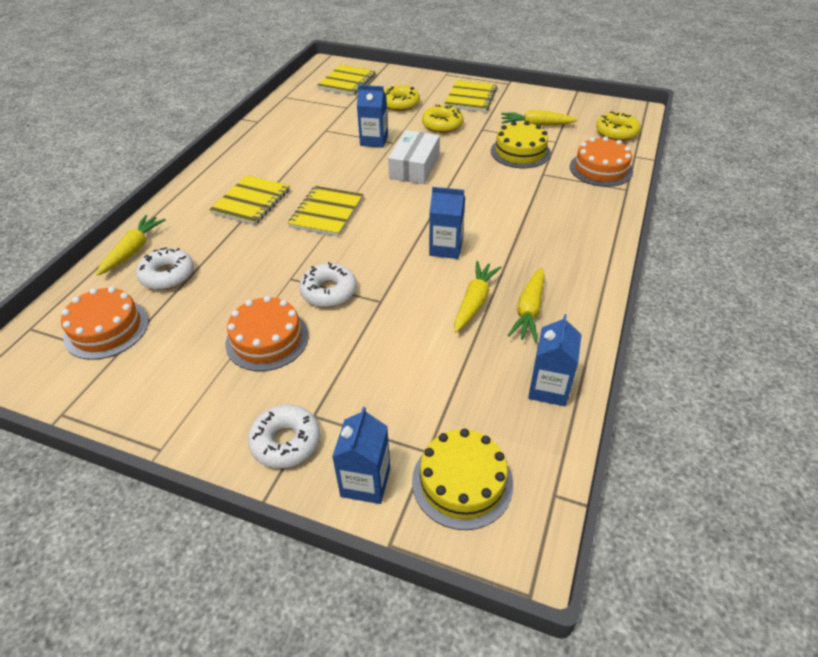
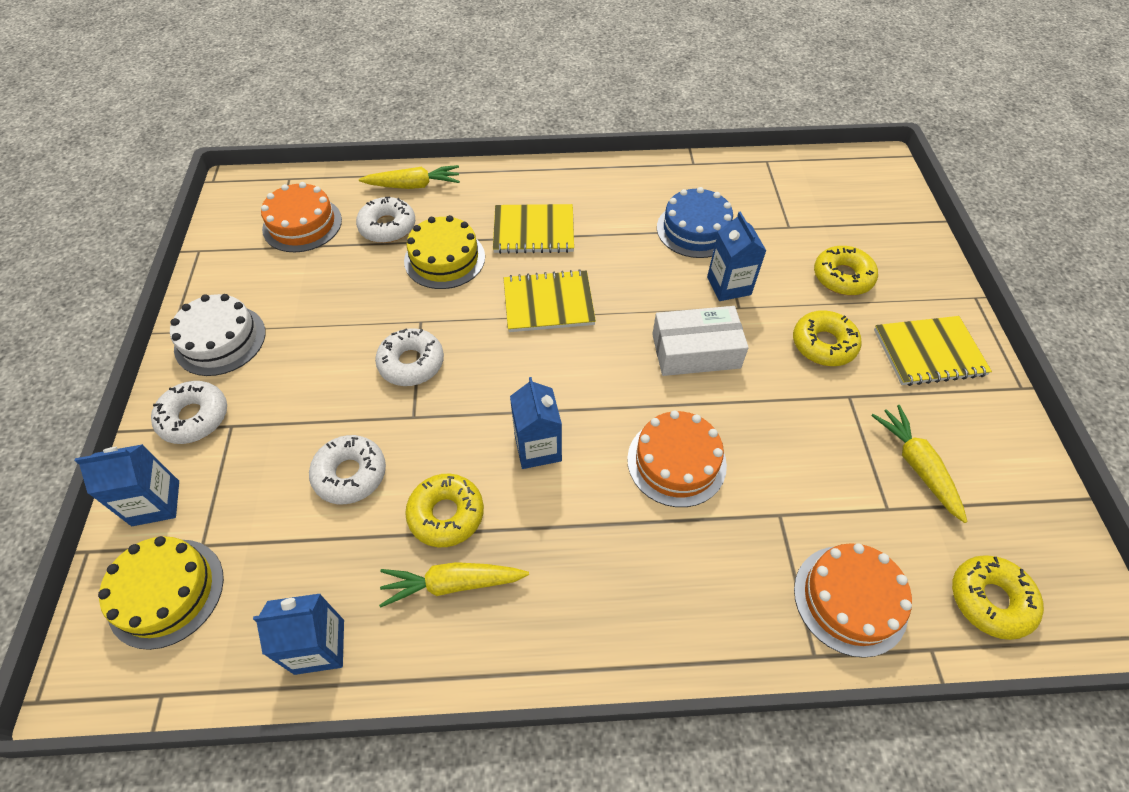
camera: 65 degrees right, 10 degrees up
(204, 410) = (220, 340): none -> white cake
(267, 339) = (323, 343): orange cake -> orange cake (676, 462)
(317, 138) = (695, 229): none -> blue cake
(347, 82) = (853, 201): yellow notebook -> none
(411, 346) = (350, 474): none -> white donut
(474, 302) = (446, 514): yellow carrot -> yellow donut
(520, 152) = (820, 466): yellow cake -> yellow cake (444, 259)

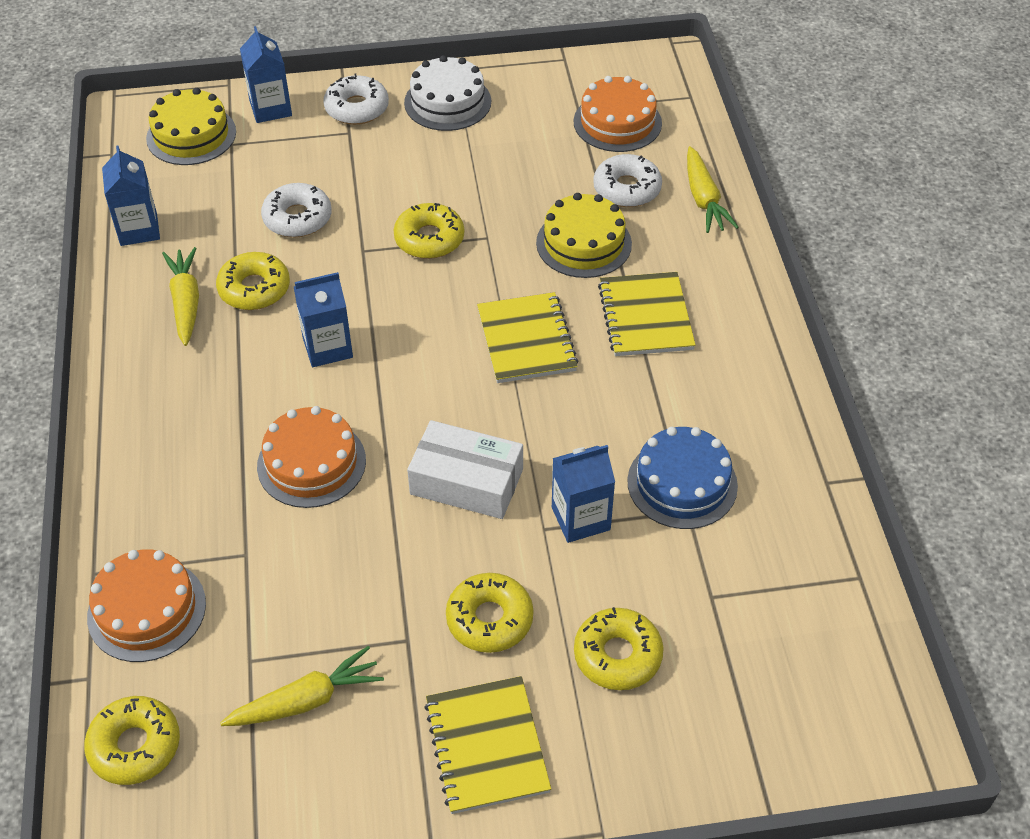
camera: 85 degrees right, 5 degrees down
(411, 363) = (429, 239): white donut -> yellow donut
(695, 351) = (466, 481): white box -> white box turned 60 degrees counterclockwise

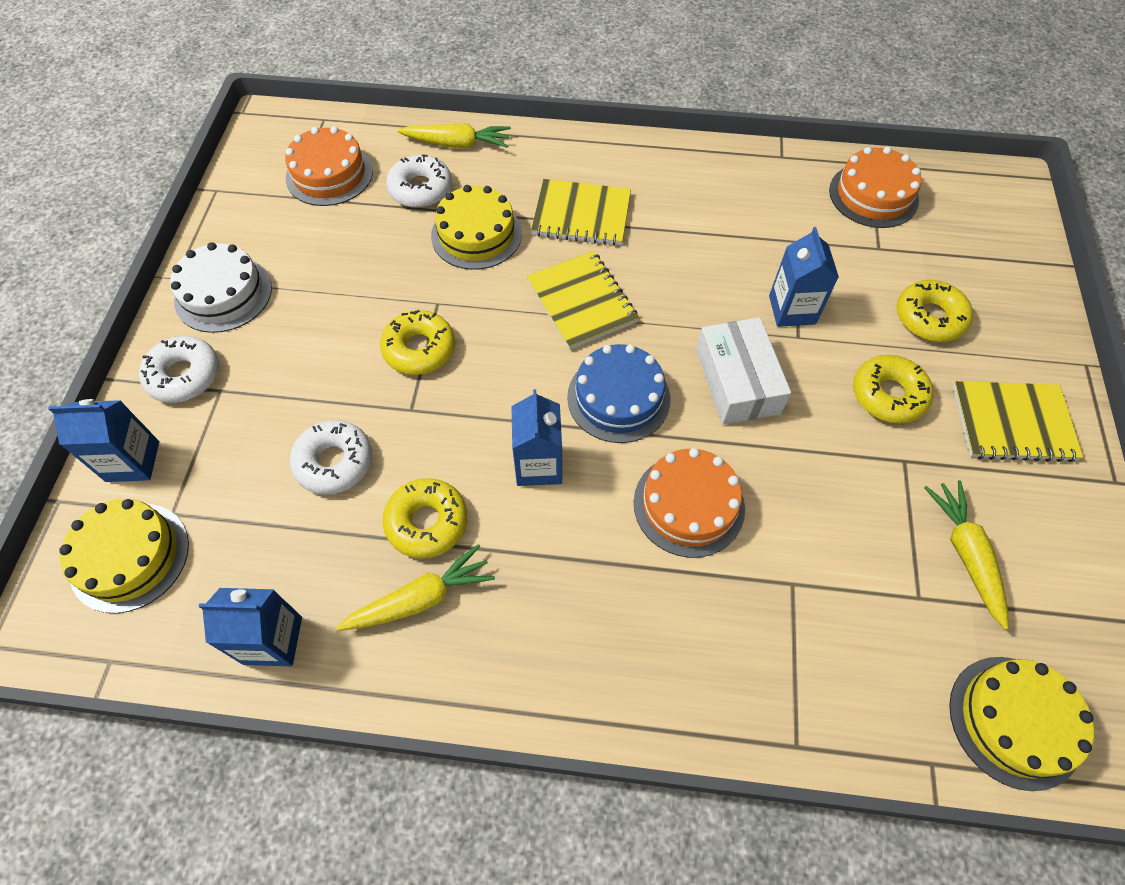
camera: 75 degrees left, 10 degrees up
(135, 746) = (1014, 721): yellow donut -> yellow cake
(147, 610) = (851, 692): orange cake -> orange cake (873, 195)
(186, 302) = (420, 599): yellow carrot -> yellow carrot turned 150 degrees clockwise
(466, 481) = (737, 381): white box -> white box turned 45 degrees counterclockwise
(526, 340) = (581, 302): yellow notebook -> yellow notebook turned 60 degrees clockwise
(682, 483) = (767, 237): blue cake -> blue cake (618, 398)

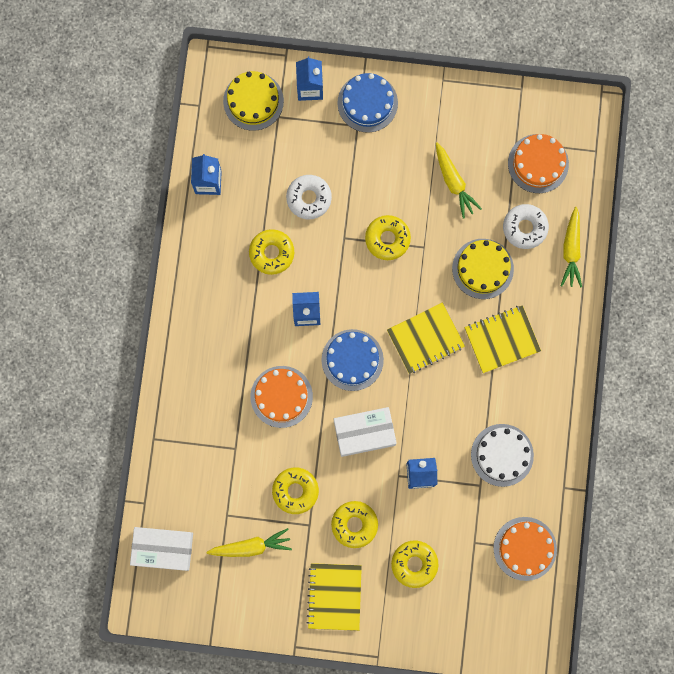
camera: 90 degrees right, 20 degrees up
(184, 375) = (367, 103): white donut -> blue cake
(223, 294) = (429, 113): white cake -> white cake (502, 455)
(420, 599) = (229, 253): yellow carrot -> yellow carrot (453, 182)
(581, 215) = (502, 339): yellow notebook -> yellow notebook turned 60 degrees clockwise
(851, 482) = (295, 491): none -> yellow donut
(1014, 721) = (163, 549): yellow cake -> white box

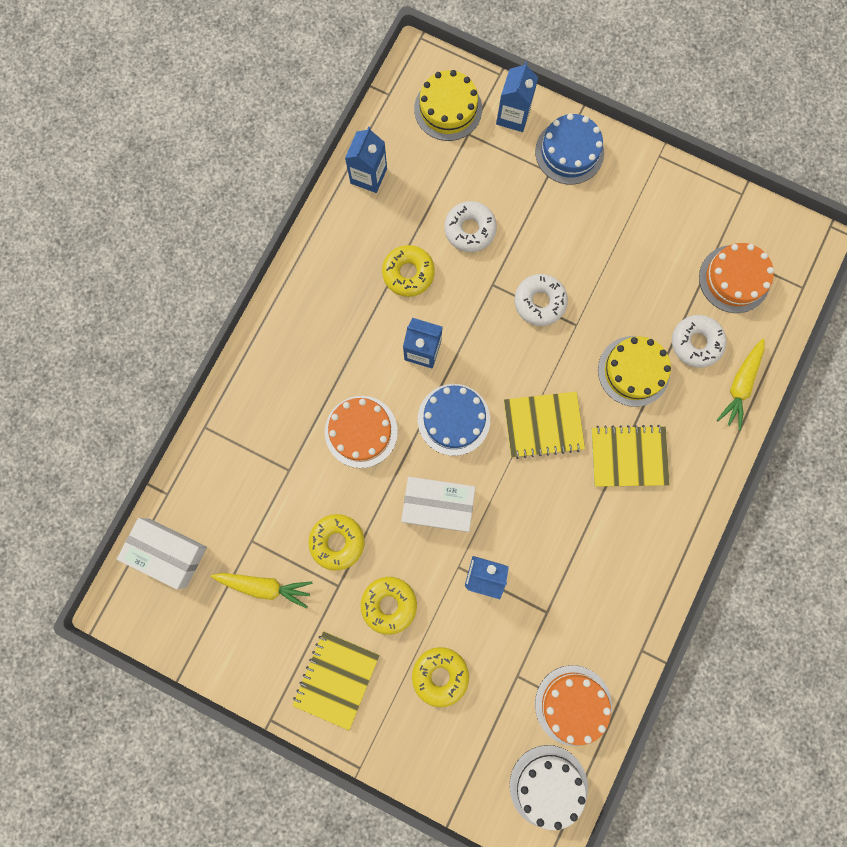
camera: 20 degrees right, 0 degrees up
(387, 239) = (539, 302): yellow donut -> white donut
(453, 182) = (634, 267): yellow carrot -> none
(502, 455) = (584, 587): white cake -> white cake (548, 786)

